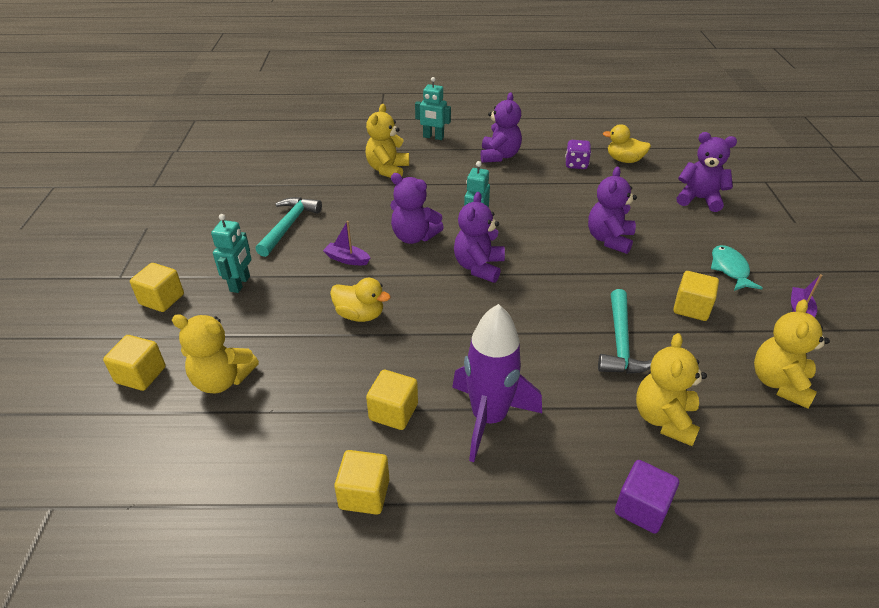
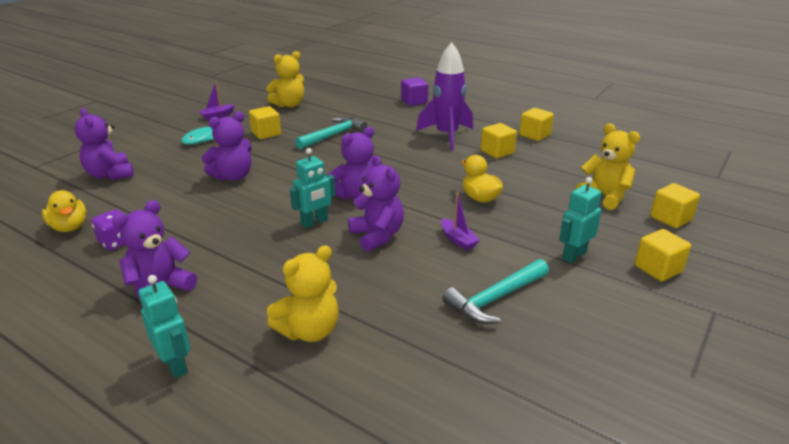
camera: 145 degrees left, 10 degrees down
(664, 419) = (362, 112): yellow teddy bear -> none

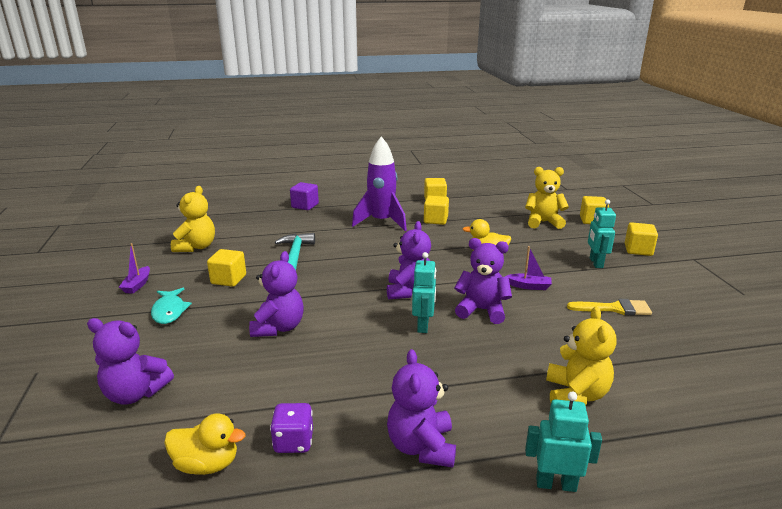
camera: 45 degrees left, 5 degrees down
(495, 299) = (614, 308): turquoise hammer -> yellow brush

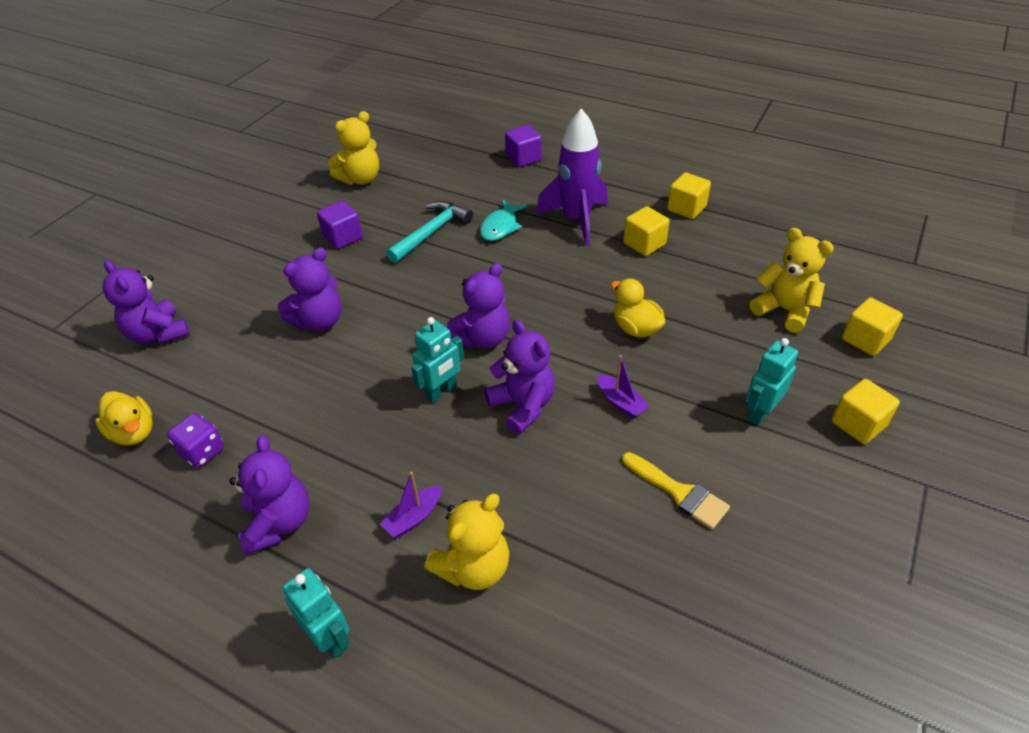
camera: 40 degrees right, 20 degrees up
(137, 285) = (269, 209): purple boat -> purple boat (413, 517)
(169, 311) = (262, 254): turquoise fish -> turquoise fish (500, 227)
(228, 279) = (343, 237): yellow cube -> purple cube
(421, 447) = (279, 523): purple teddy bear -> purple teddy bear turned 135 degrees clockwise

